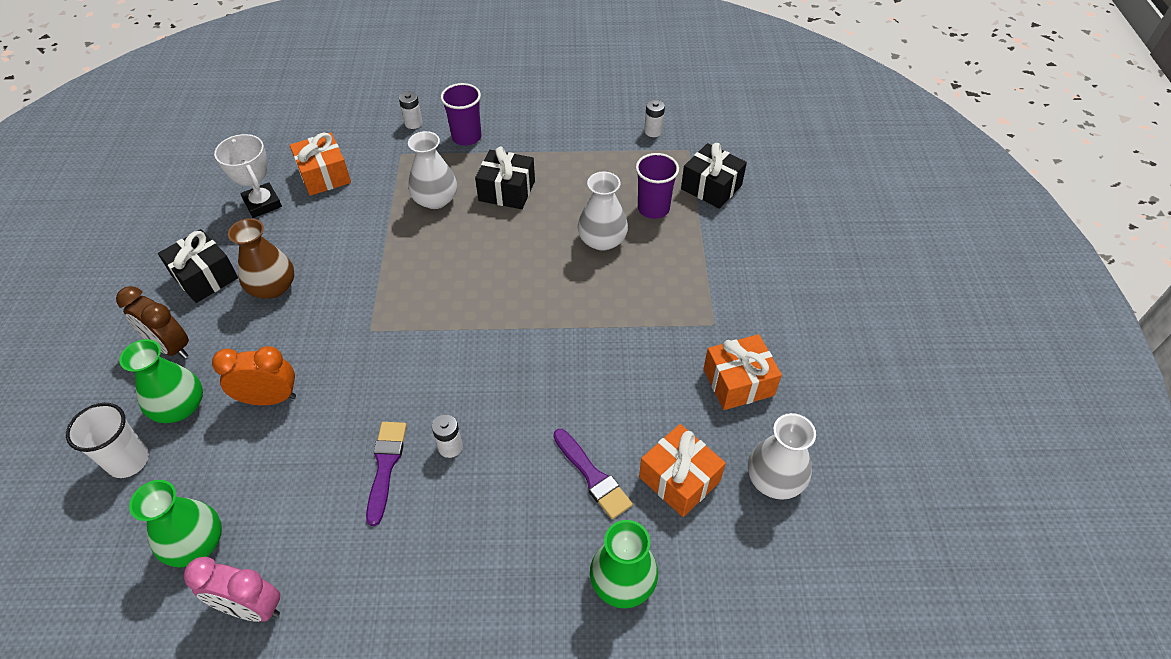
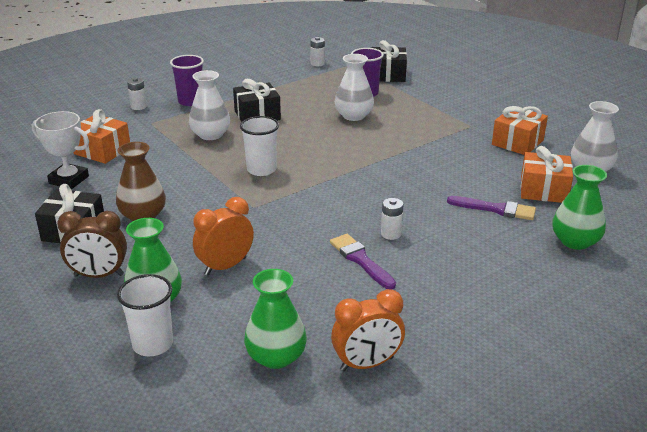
camera: 35 degrees left, 20 degrees down
(251, 607) = (367, 364): pink clock -> orange clock
(429, 278) = (261, 169): none -> white cup

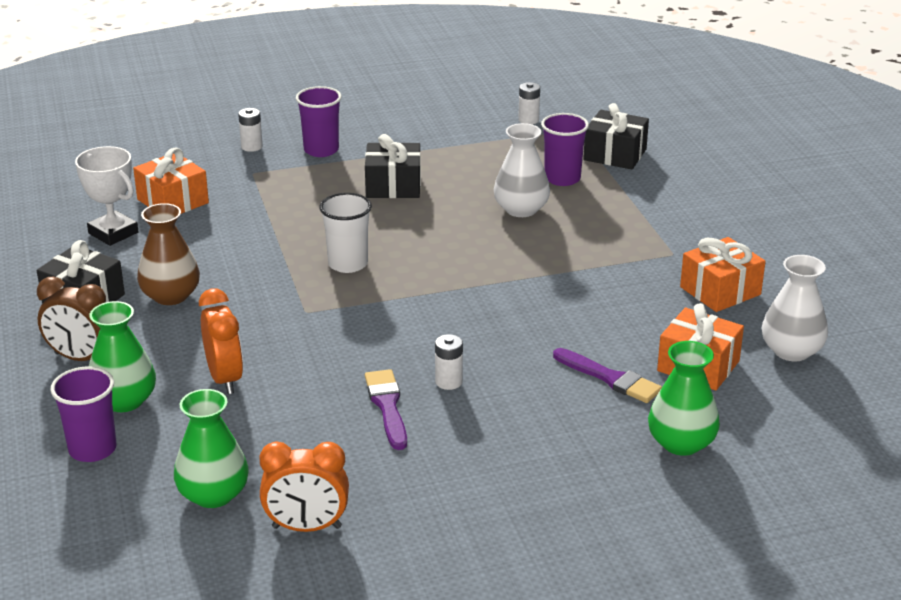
camera: 20 degrees right, 0 degrees up
(153, 344) = (92, 449): white cup -> purple cup
(210, 135) = (316, 203): white vase -> none
(225, 266) = (225, 379): orange clock -> orange clock turned 90 degrees clockwise

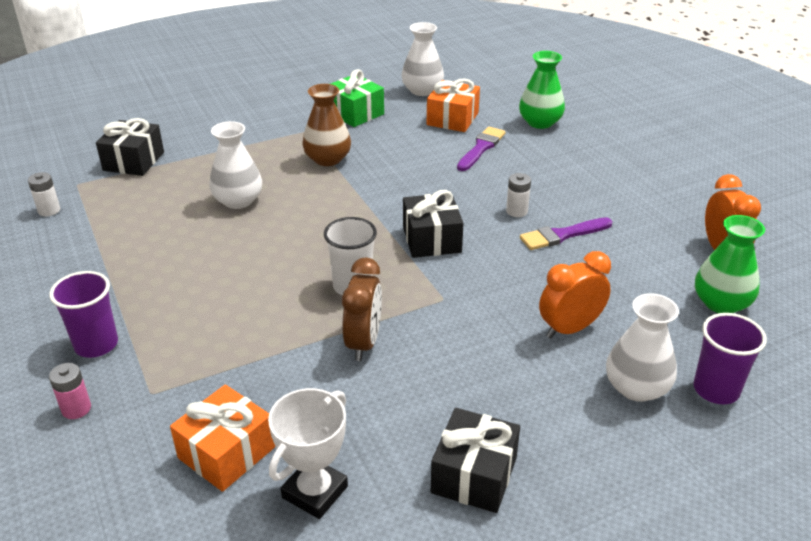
camera: 100 degrees left, 5 degrees up
(81, 358) = (586, 441): brown clock -> brown clock (364, 343)
(124, 401) = (636, 387): green vase -> white vase
(171, 296) = (444, 400): brown vase -> brown vase (327, 159)
(251, 147) = (76, 409): white battery -> pink battery
(393, 186) = (190, 279): black gift -> black gift (431, 239)
(562, 178) = (179, 184): purple cup -> none
(720, 291) = (355, 113): orange gift -> green gift

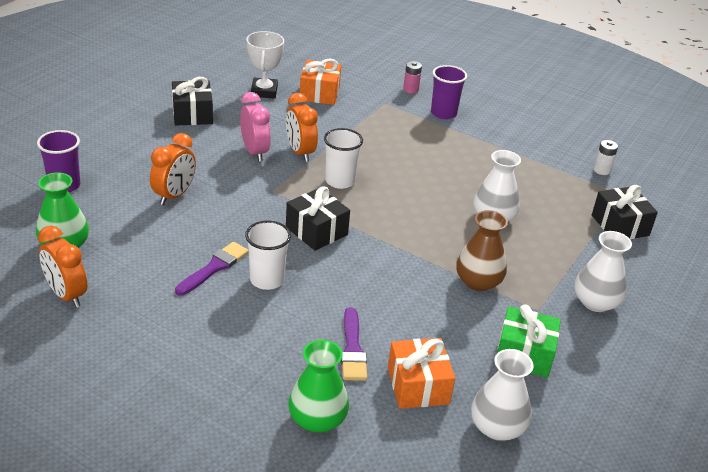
camera: 145 degrees right, 0 degrees up
(364, 343) = (300, 152): brown clock -> orange clock
(424, 363) = (255, 152): none -> pink clock
(516, 211) = (267, 280): white battery -> white cup
(636, 387) = (117, 173): white vase -> white vase (595, 302)

